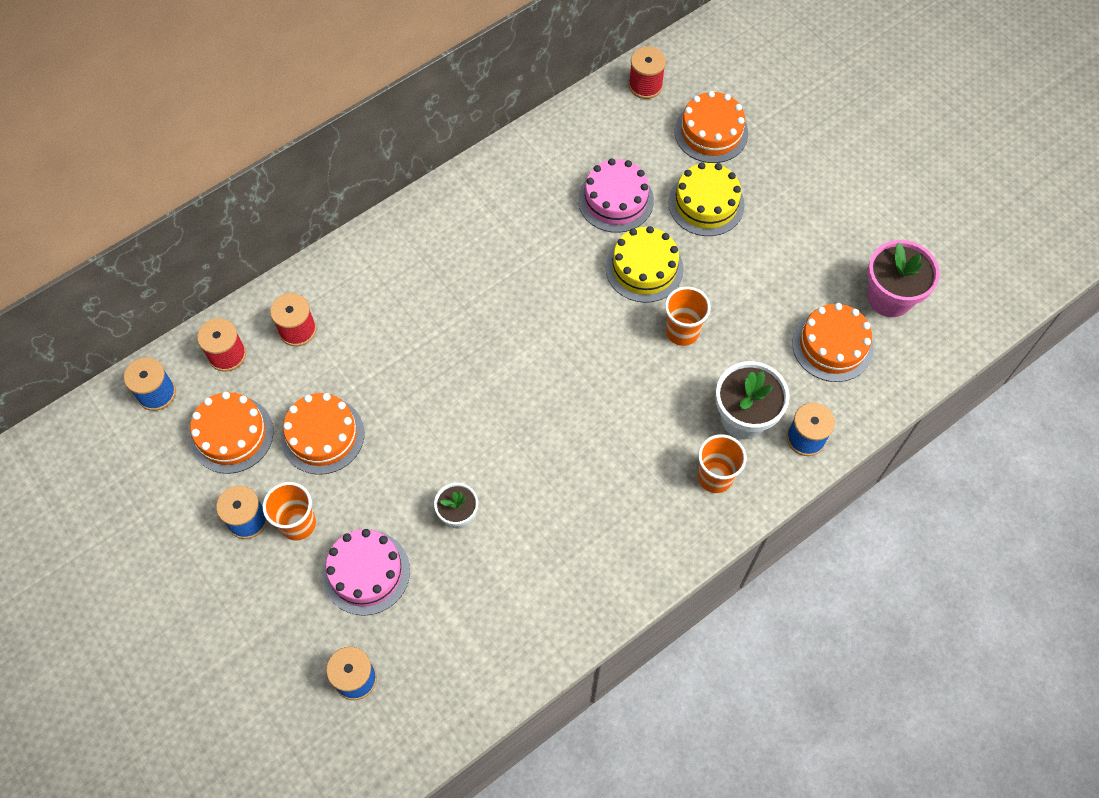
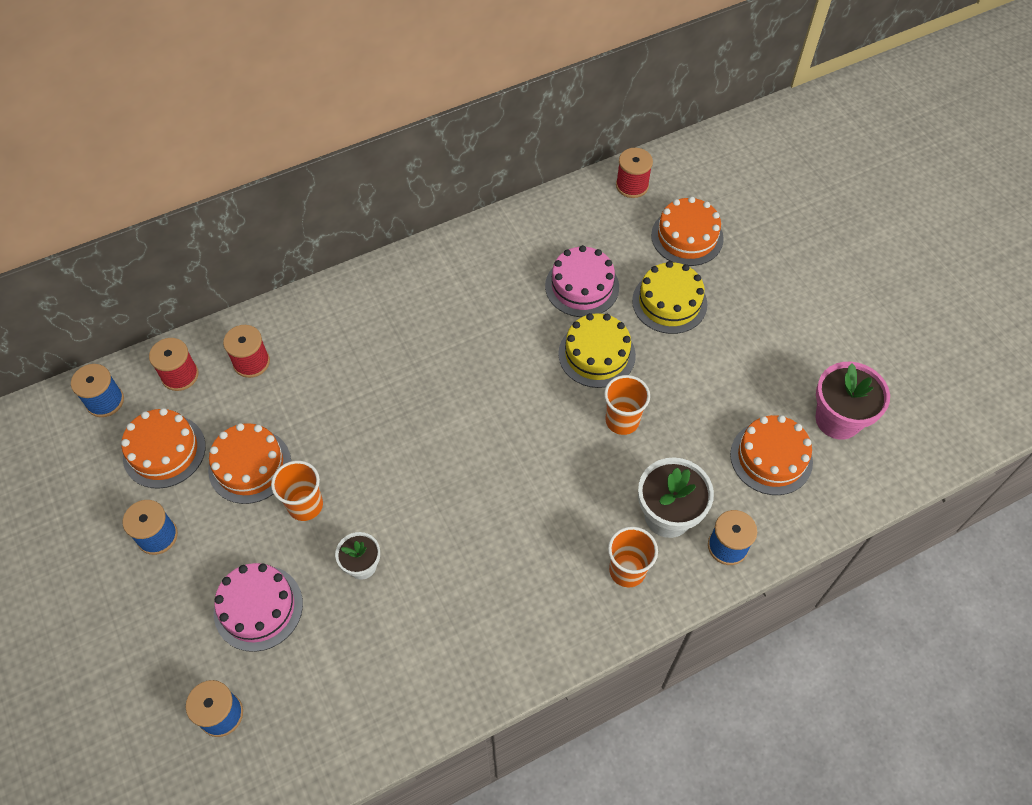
camera: 10 degrees right, 5 degrees down
(298, 523) = (204, 548): orange cup -> orange cup (305, 505)

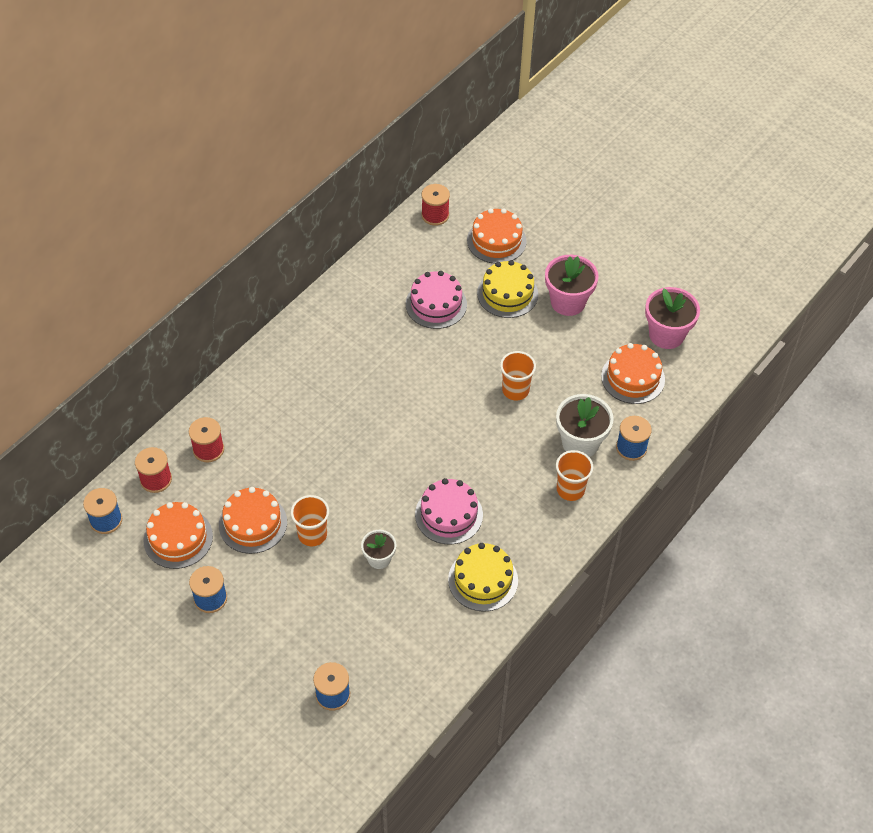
camera: 25 degrees left, 5 degrees down
(258, 608) = (318, 616): pink cake -> pink cake (449, 514)
(596, 354) = (473, 350): yellow cake -> yellow cake (483, 580)
(735, 337) = (568, 302): none -> pink flower pot

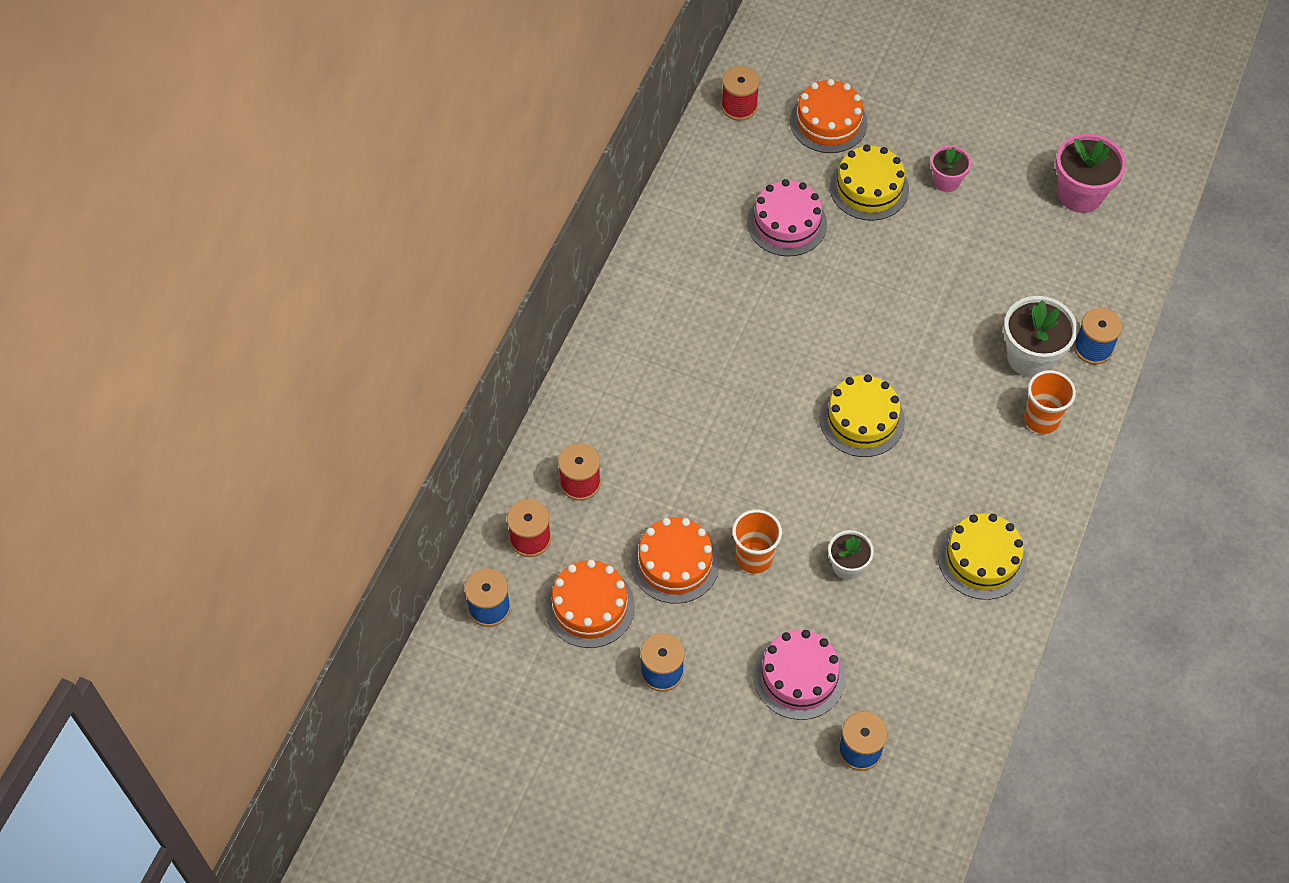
camera: 15 degrees left, 5 degrees up
(434, 456) = (862, 420): none -> yellow cake
(449, 514) = (909, 489): pink cake -> pink cake (799, 676)
(515, 390) = (927, 310): orange cup -> none
(568, 302) = (946, 181): pink flower pot -> pink flower pot, size x0.59
(633, 377) = (1061, 259): orange cake -> none

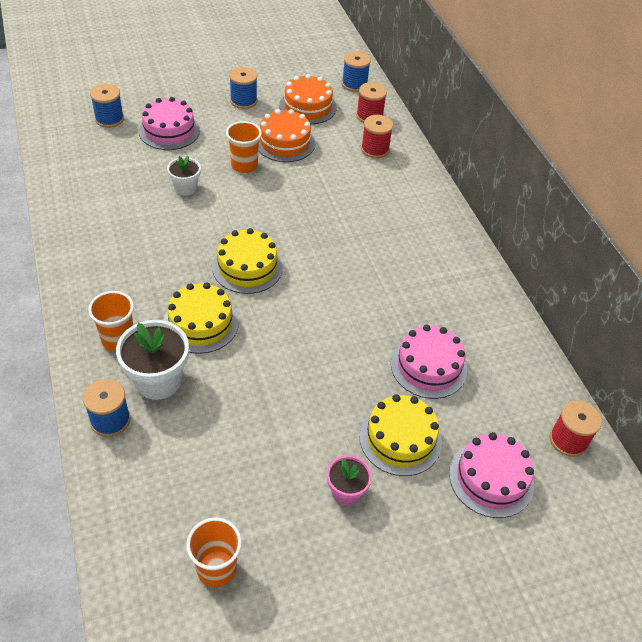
camera: 135 degrees right, 10 degrees down
(828, 122) = (491, 478): orange cake -> pink cake
(982, 559) = (102, 233): yellow cake -> yellow cake (201, 323)
(1080, 194) = (216, 568): pink flower pot -> orange cup

